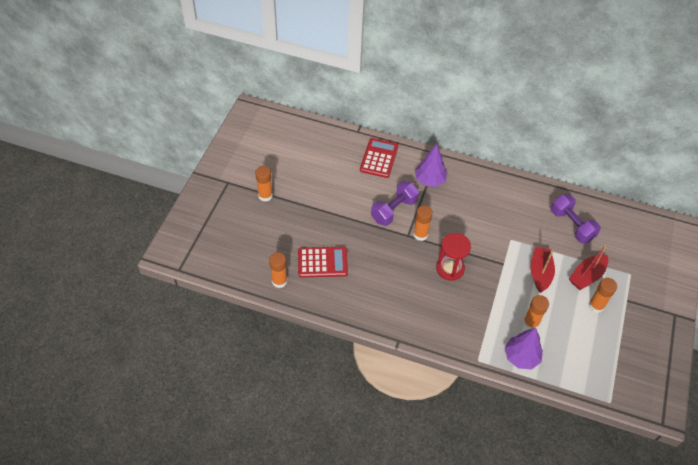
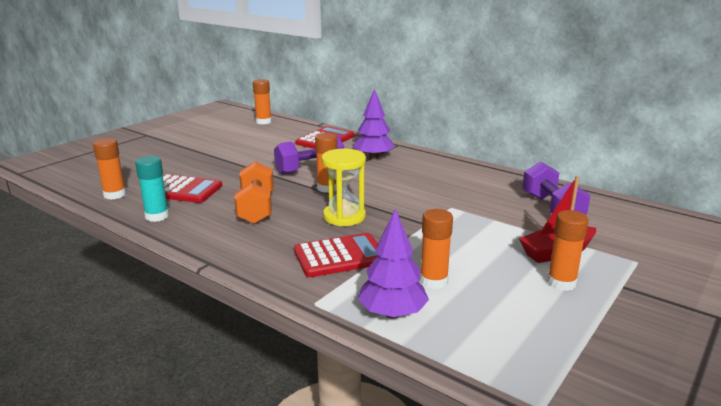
camera: 20 degrees right, 30 degrees down
(265, 195) = (174, 145): orange glue stick -> orange glue stick (263, 122)
(330, 300) = (157, 216): none -> turquoise glue stick
(389, 273) = (256, 209): none -> orange dumbbell
(450, 268) = (344, 217): red hourglass -> yellow hourglass
(469, 313) = (340, 256): none -> red calculator
(540, 273) = (479, 239): red boat -> none

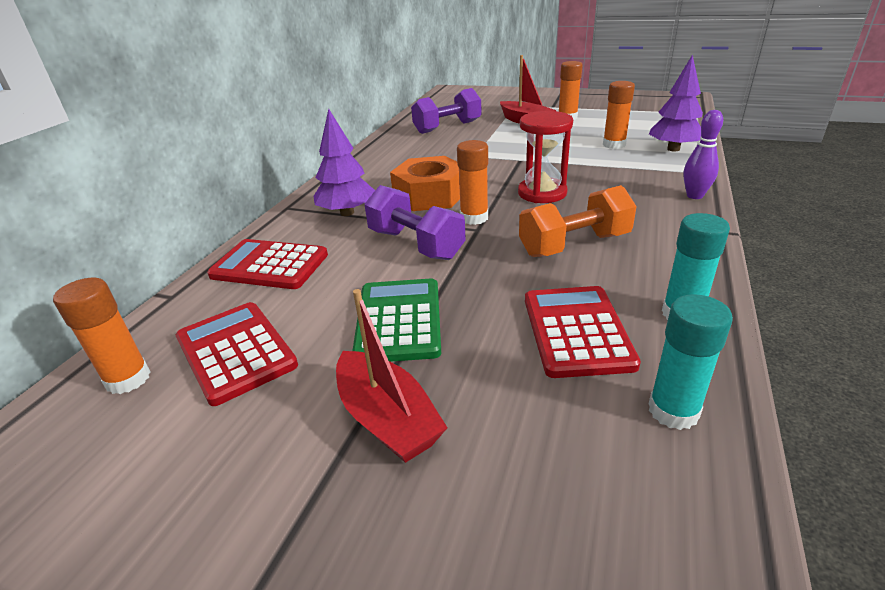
camera: 105 degrees left, 10 degrees up
(115, 195) = (673, 411): orange glue stick -> turquoise glue stick
(186, 152) = (387, 419): none -> red boat
(242, 159) = (399, 320): none -> green calculator
(272, 276) = (694, 196): none -> purple bowling pin
(340, 256) = (622, 178): red calculator -> red calculator (236, 352)
(344, 217) = (542, 193): yellow hourglass -> red hourglass
(378, 181) = (430, 195): none -> orange nut

